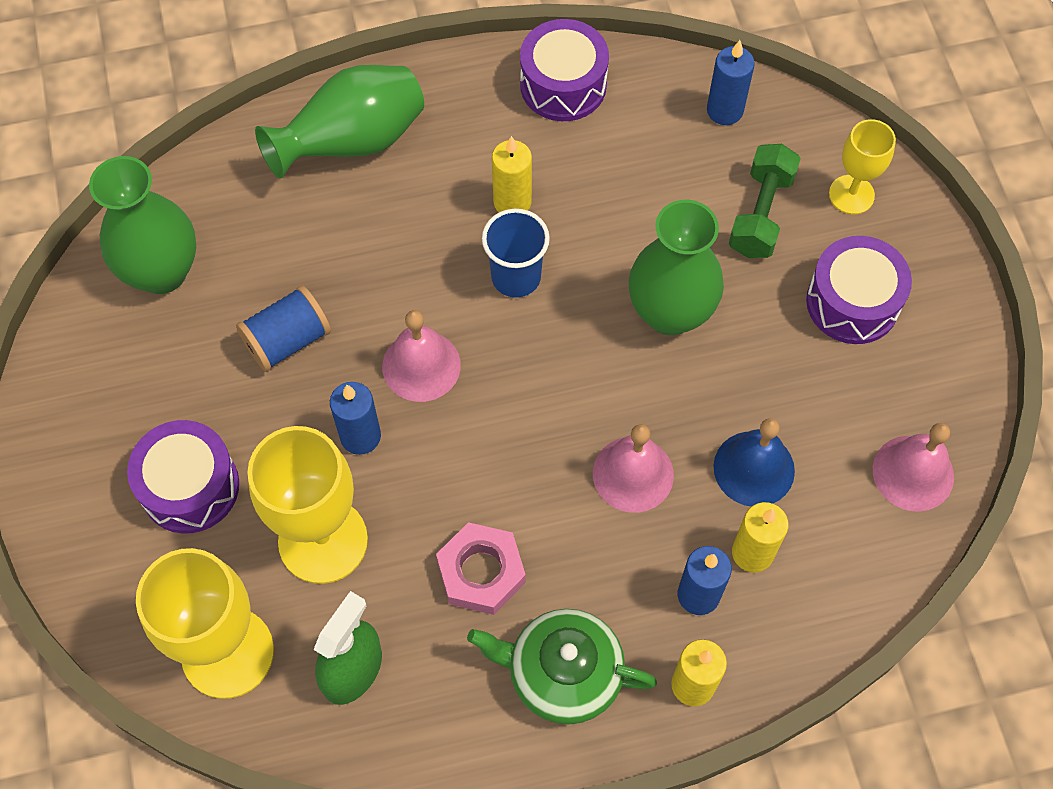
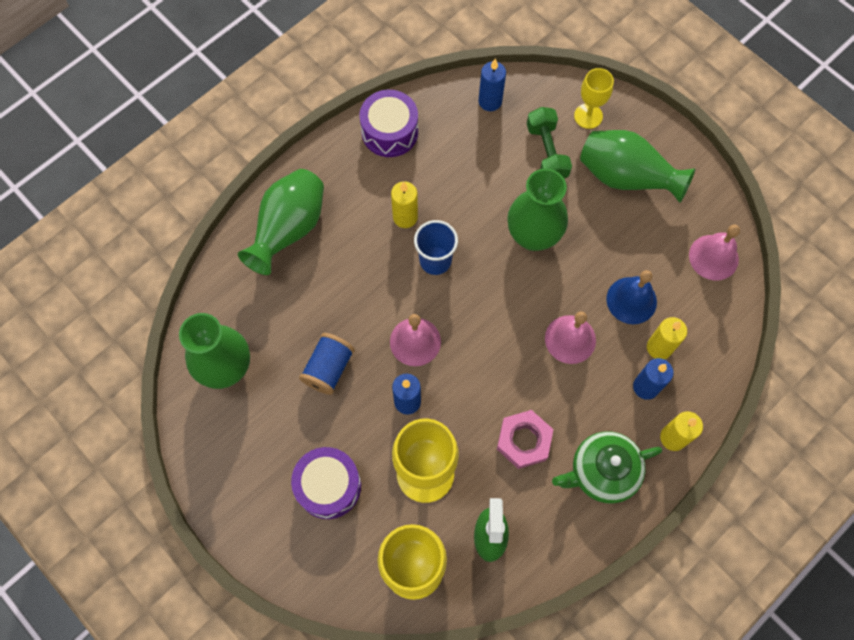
camera: 30 degrees left, 5 degrees up
(852, 302) = (626, 178): purple drum -> green vase

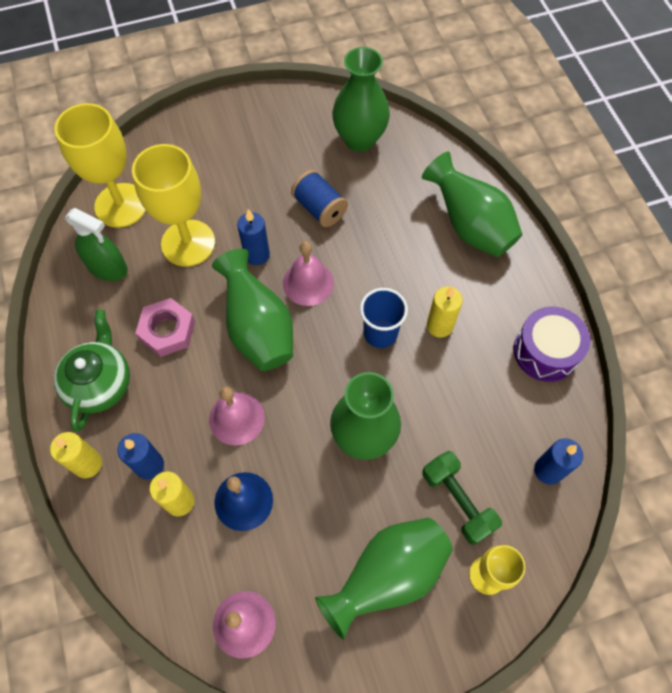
camera: 115 degrees right, 5 degrees down
(328, 486) = (221, 173): purple drum -> none
(481, 362) = (258, 328): none -> green vase
(546, 152) = (457, 501): green dumbbell -> green dumbbell turned 45 degrees clockwise

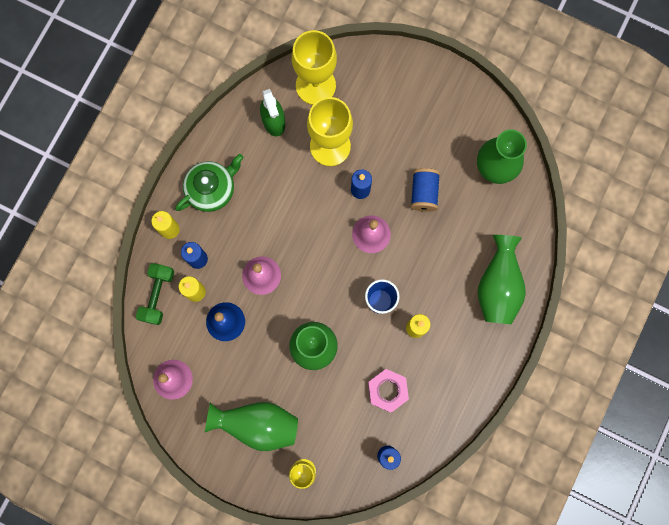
camera: 45 degrees right, 15 degrees up
(167, 330) = (271, 191): pink nut -> pink nut (387, 390)
(258, 328) = (319, 235): green vase -> none
(457, 501) = (326, 424): green dumbbell -> green dumbbell (157, 295)
(545, 351) = (456, 397): purple drum -> none

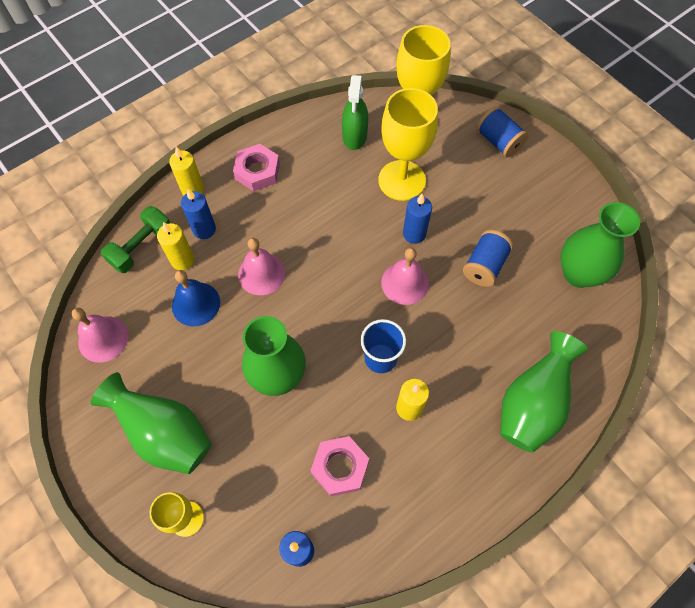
camera: 25 degrees right, 15 degrees down
(212, 189) = (257, 171): green teapot -> pink nut
(391, 75) = (498, 141): none -> blue spool

